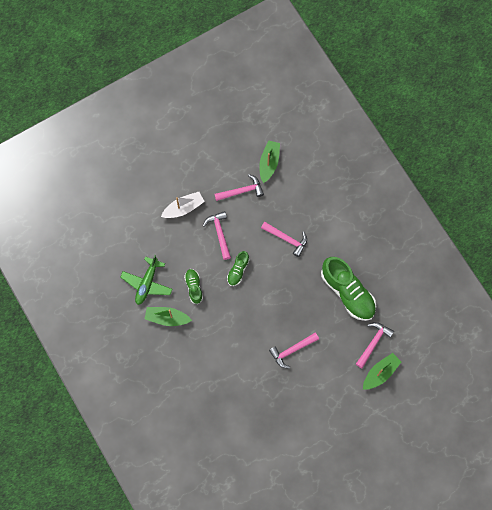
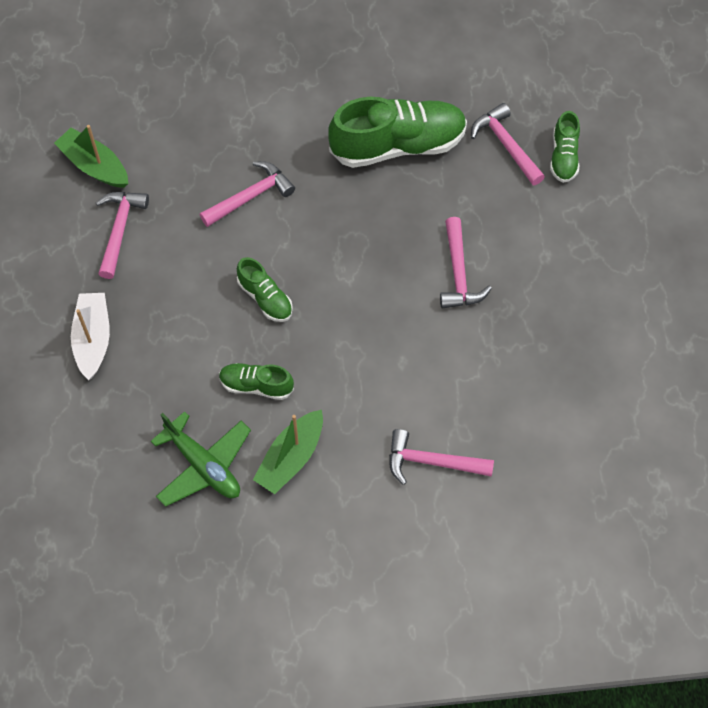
camera: 65 degrees left, 10 degrees down
(219, 233) = (178, 299): pink hammer -> pink hammer (432, 462)
(380, 373) = (563, 156): green boat -> green shoe

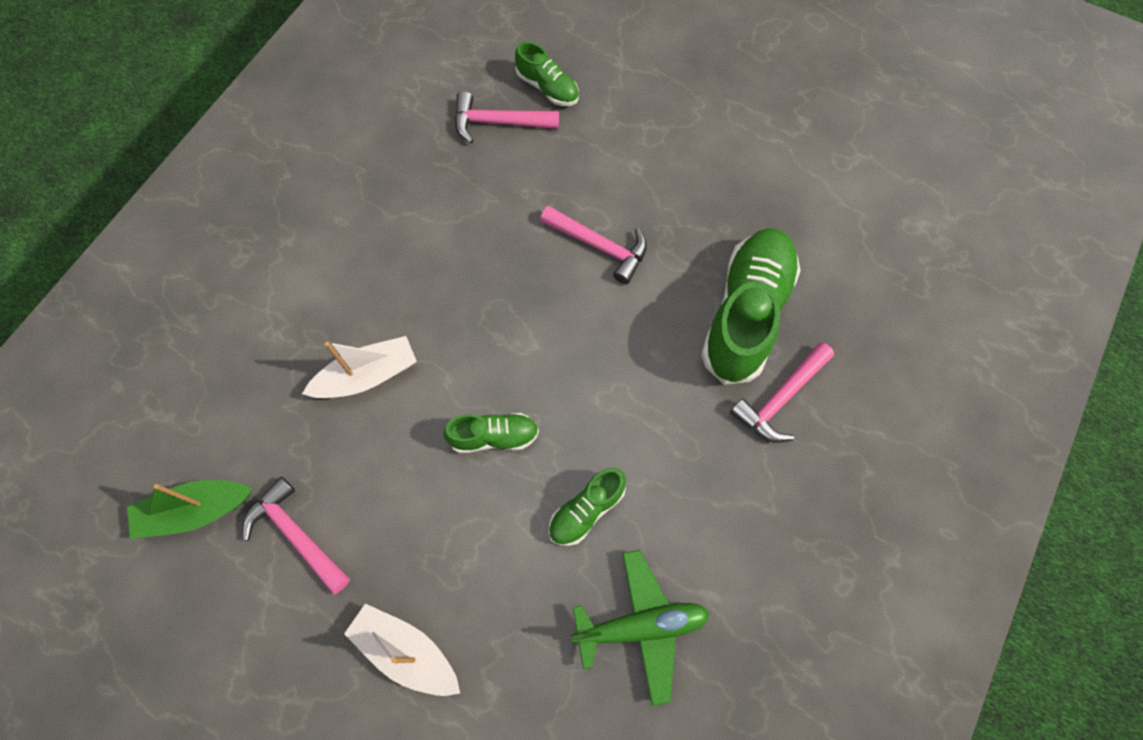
camera: 55 degrees left, 5 degrees up
(250, 196) = (367, 376): pink hammer -> white boat
(291, 458) = (691, 529): green boat -> none
(398, 145) = (423, 208): green shoe -> green shoe (746, 314)

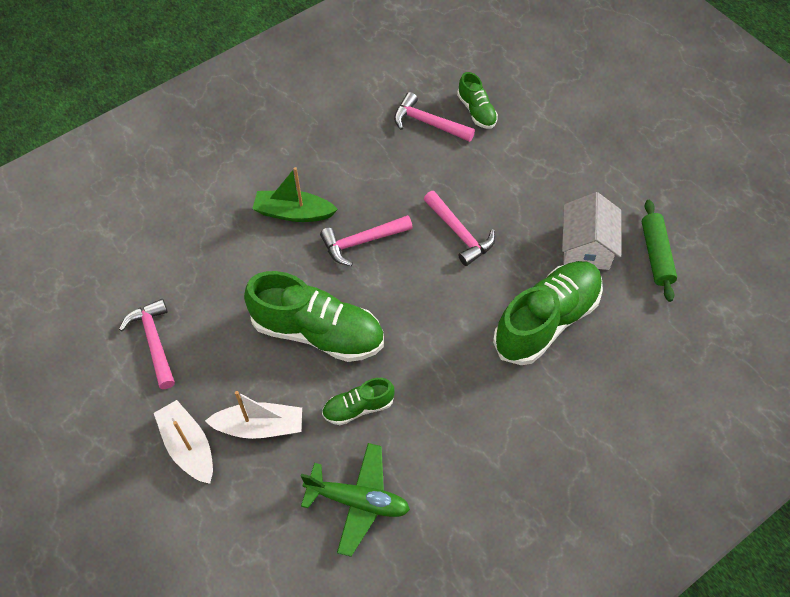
camera: 25 degrees right, 10 degrees down
(195, 511) = (97, 300): green boat -> green boat (293, 213)
(367, 376) = (252, 258): white boat -> white boat (260, 426)
(494, 437) = (318, 332): green shoe -> green shoe, size x1.98
(747, 207) = (586, 246): none -> white house
(780, 398) = (543, 390): pink hammer -> pink hammer (362, 242)
(824, 188) = (656, 255): none -> green rolling pin

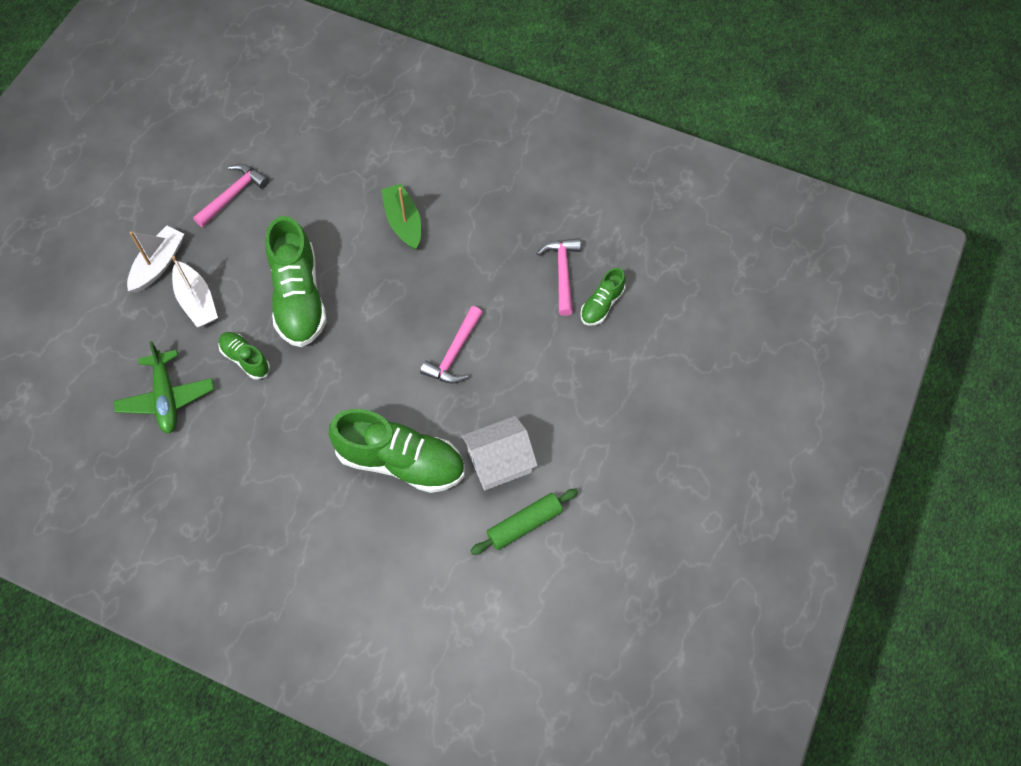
camera: 60 degrees right, 5 degrees up
(362, 242) = (403, 285): pink hammer -> none

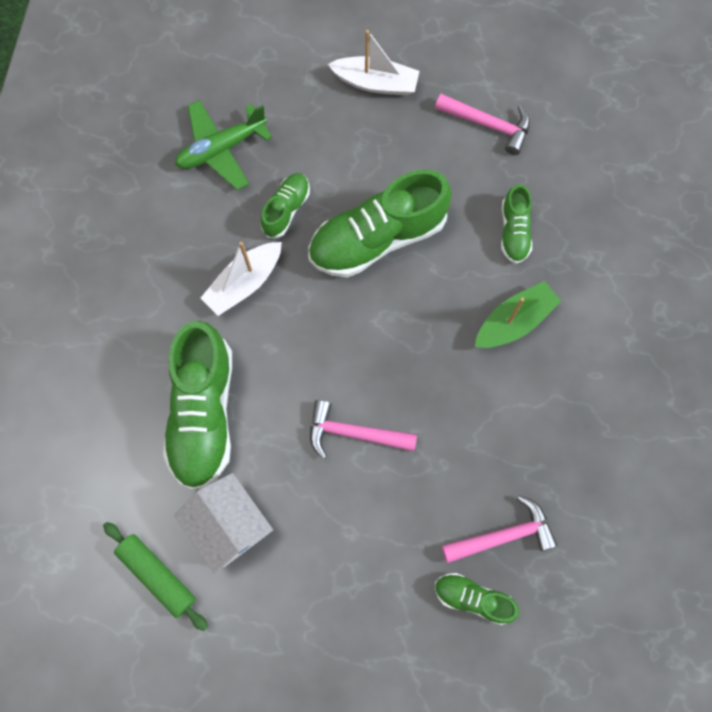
camera: 75 degrees right, 10 degrees up
(197, 301) = (342, 136): white boat -> white boat (244, 283)
(331, 202) = (514, 231): none -> green shoe

